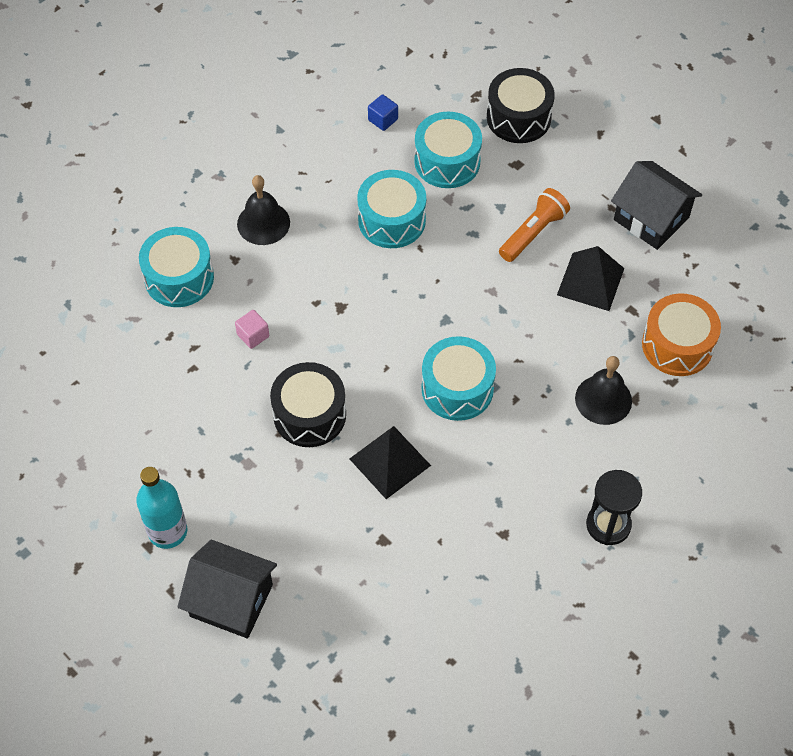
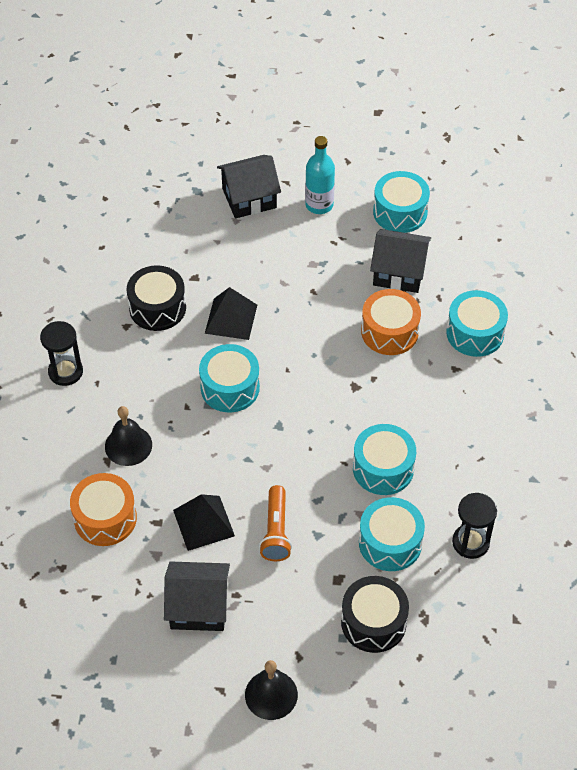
camera: 140 degrees right, 5 degrees down
(98, 457) = (400, 212): none -> turquoise drum
(176, 389) = (399, 272): none -> black house
(253, 335) = (389, 332): pink cube -> orange drum
(263, 223) = (465, 404): black bell -> black bell (271, 694)
(309, 414) = (305, 312): black drum -> black drum (157, 308)
(383, 120) = (470, 542): blue cube -> black hourglass

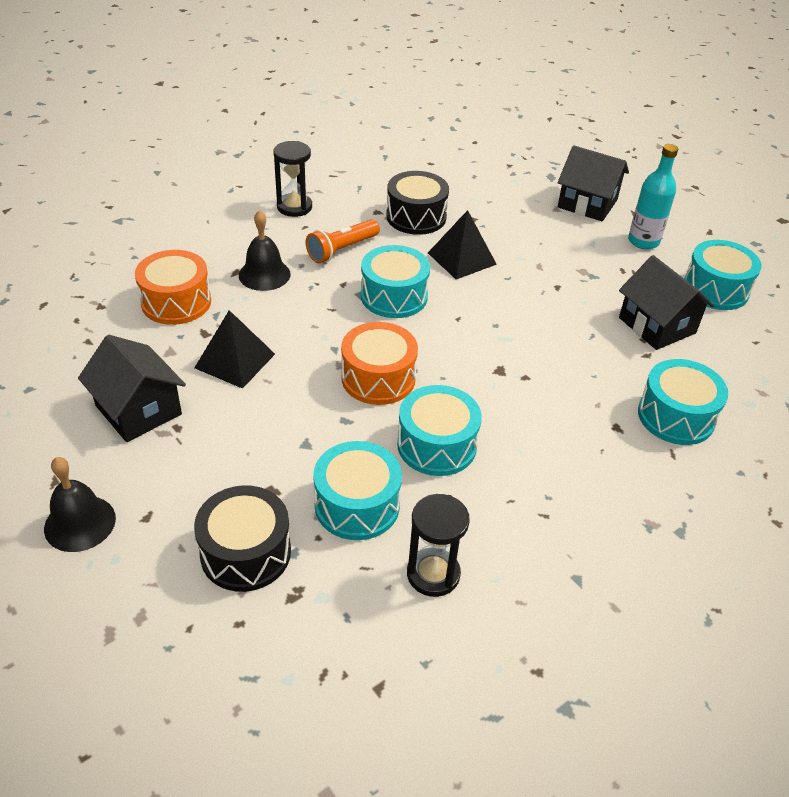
camera: 45 degrees right, 10 degrees down
(276, 531) = (278, 412): orange flashlight -> orange flashlight (342, 250)
(389, 332) = (588, 357): orange drum -> orange drum (378, 378)

